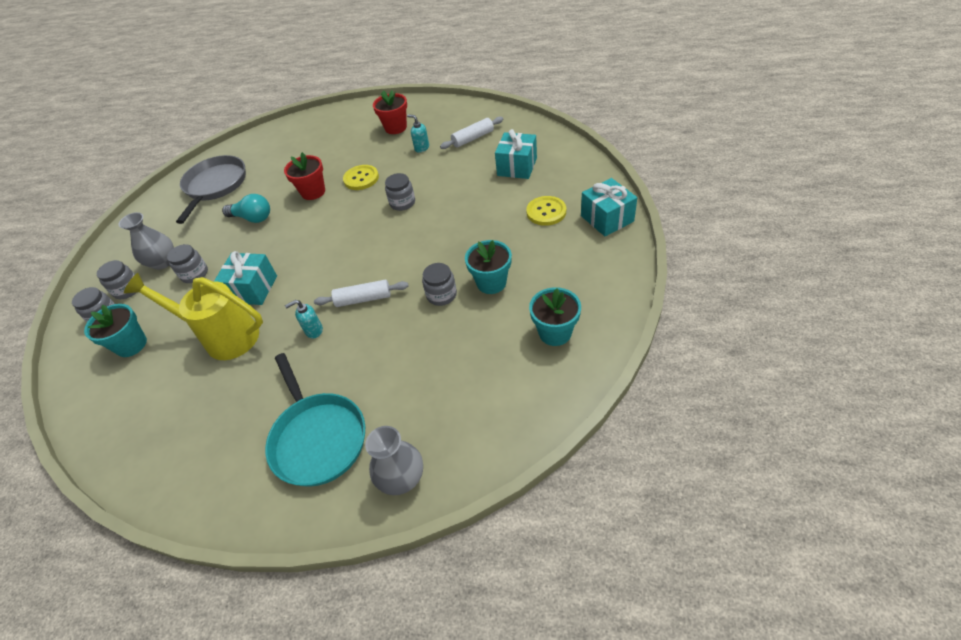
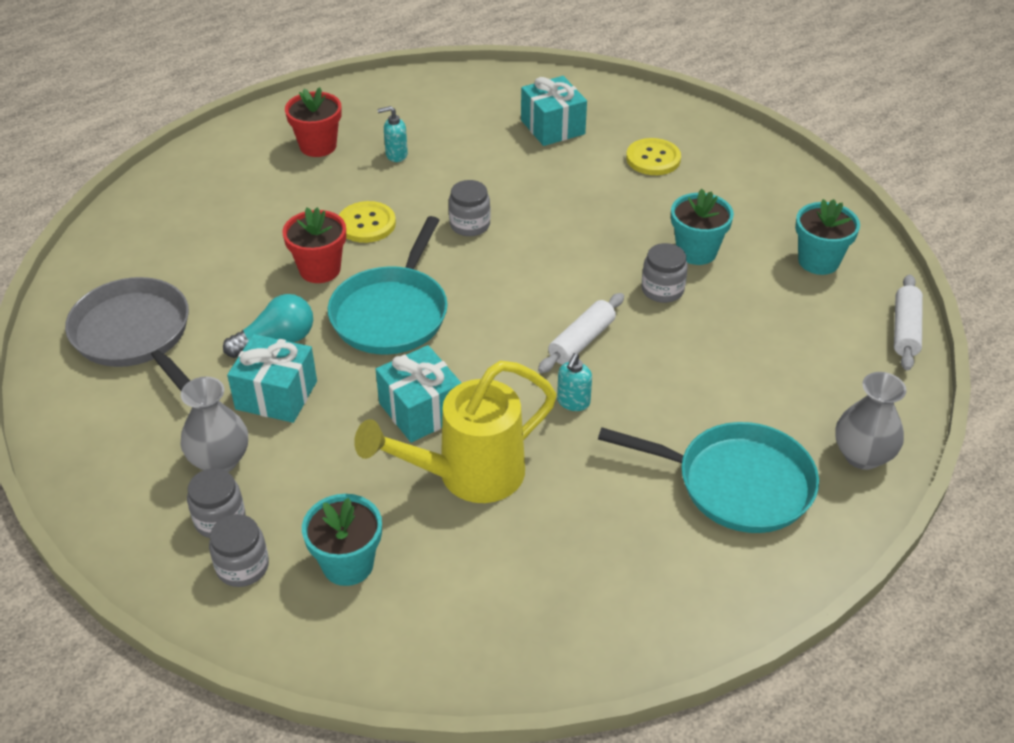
camera: 50 degrees left, 5 degrees down
(195, 274) = (300, 443): grey jar -> none
(309, 231) = (391, 313): none -> turquoise pan
(473, 138) = (449, 118): white rolling pin -> white rolling pin (905, 330)
(607, 218) = (722, 137): turquoise gift -> turquoise gift (276, 395)

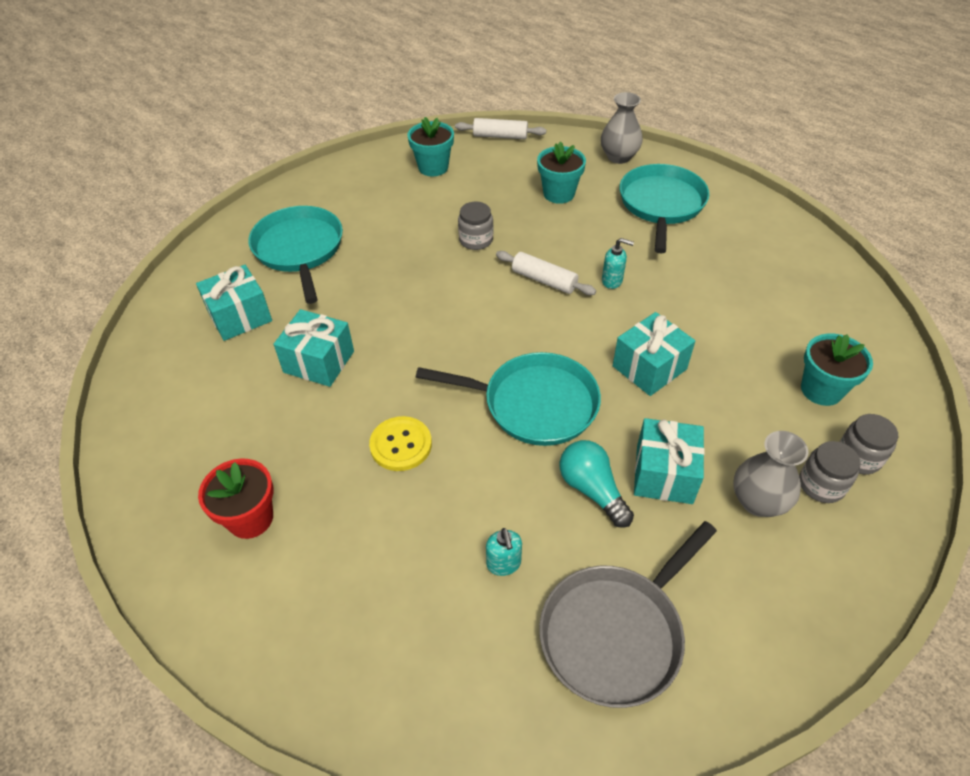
camera: 95 degrees left, 5 degrees up
(320, 269) = (479, 473): red flower pot -> none
(396, 155) = (276, 437): turquoise soap dispenser -> turquoise soap dispenser (503, 564)
(467, 476) = (707, 332): yellow watering can -> none
(470, 225) = (399, 362): grey jar -> none
(482, 175) = (319, 362): none -> turquoise gift
(653, 159) = (299, 249): yellow button -> turquoise pan
(696, 251) = (427, 224): turquoise flower pot -> turquoise flower pot (559, 194)

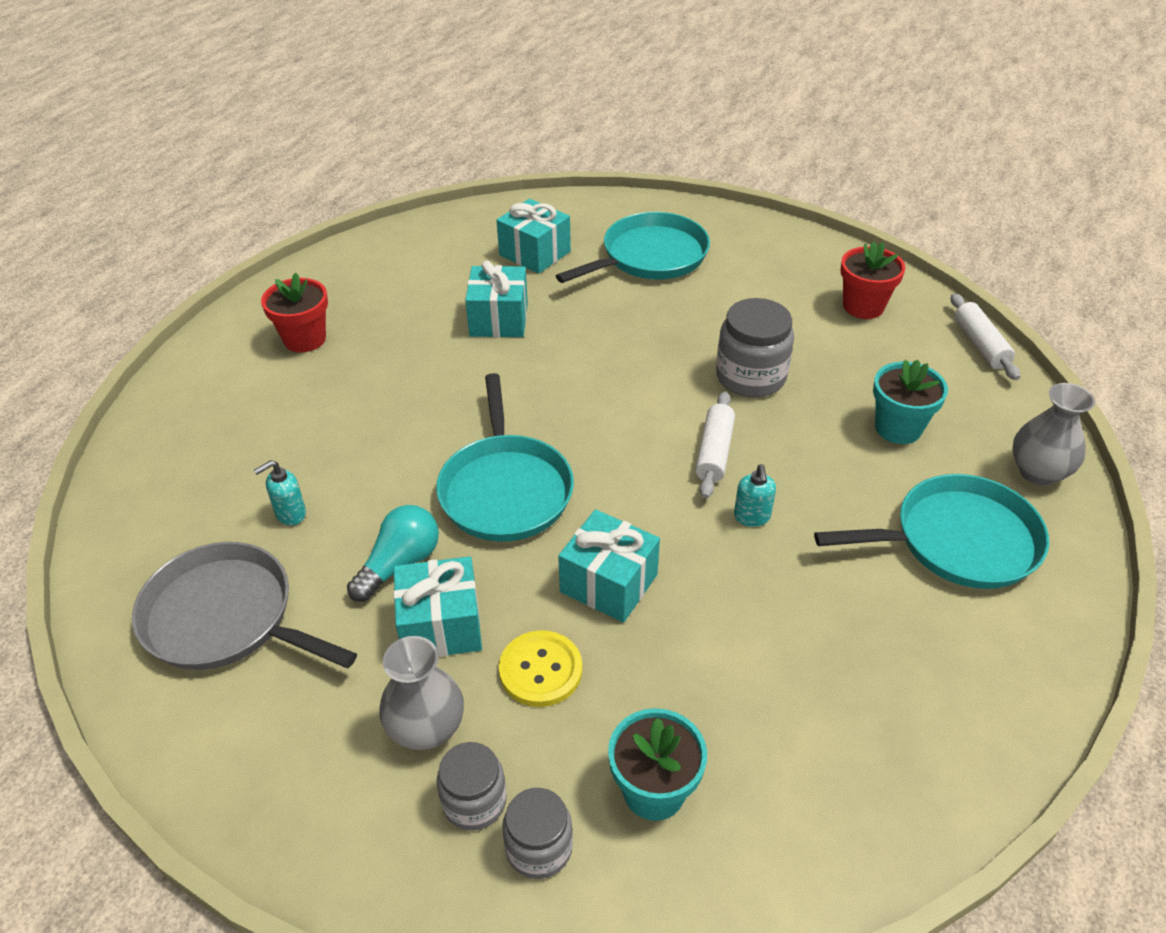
camera: 70 degrees right, 5 degrees down
(401, 445) = (413, 404): yellow button -> yellow button (540, 670)
(433, 167) = (863, 306): turquoise flower pot -> red flower pot
(476, 240) = (750, 377): grey jar -> grey jar, size x1.57

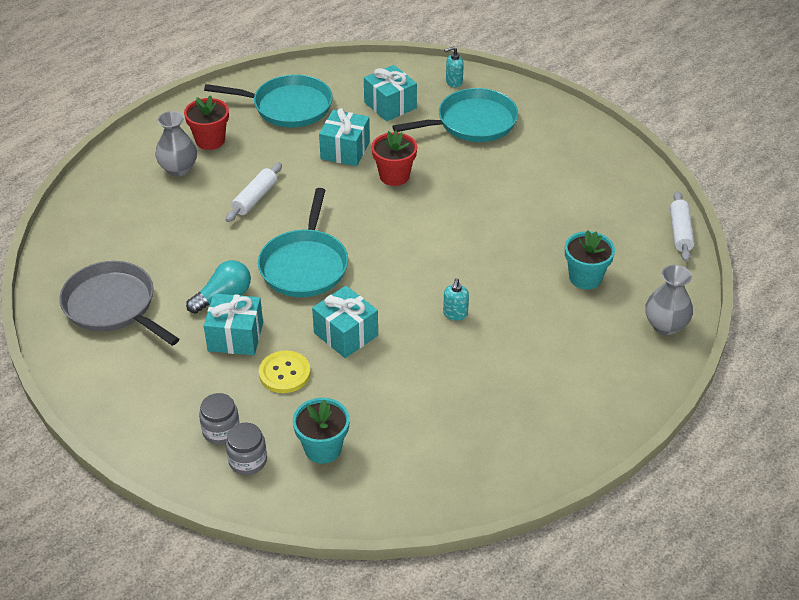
camera: 15 degrees right, 0 degrees up
(290, 514) = (167, 253): turquoise soap dispenser -> turquoise soap dispenser (453, 82)
(426, 729) = (208, 389): grey vase -> grey vase (178, 169)
(714, 452) = (451, 269): white rolling pin -> white rolling pin (255, 198)
(750, 377) = (501, 223): grey jar -> none
(863, 306) = (610, 188): red flower pot -> red flower pot (394, 176)
(958, 541) = (583, 356): turquoise pan -> turquoise pan (288, 107)

